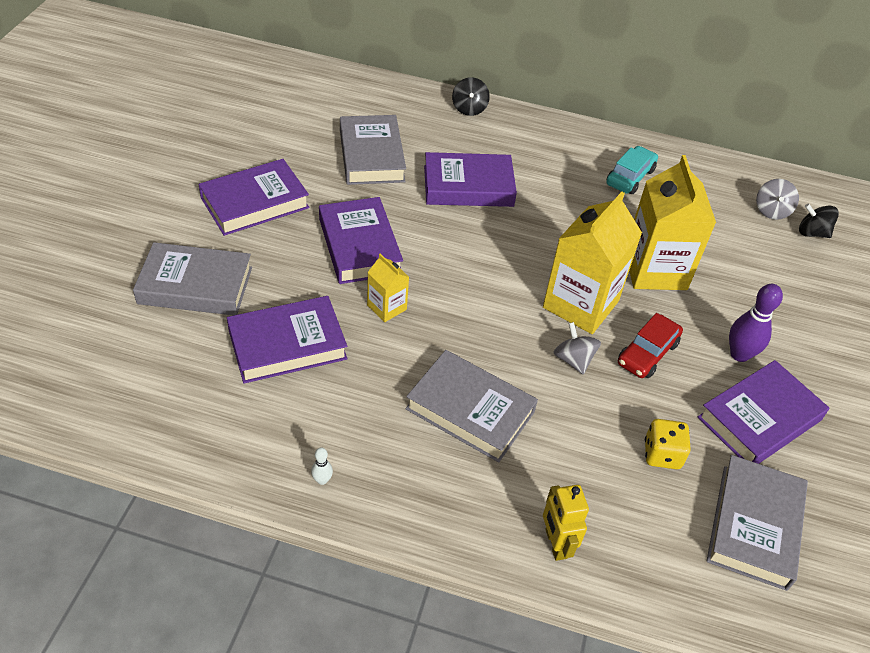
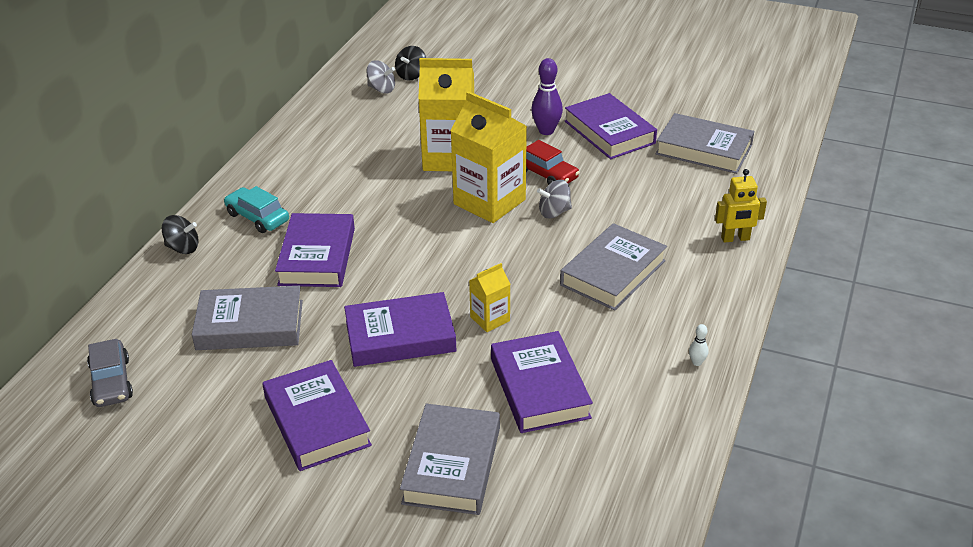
camera: 80 degrees left, 10 degrees down
(305, 95) = (111, 382): none -> grey car
(630, 177) = (322, 155): turquoise car -> turquoise car (257, 217)
(662, 454) = (647, 180): yellow dice -> none

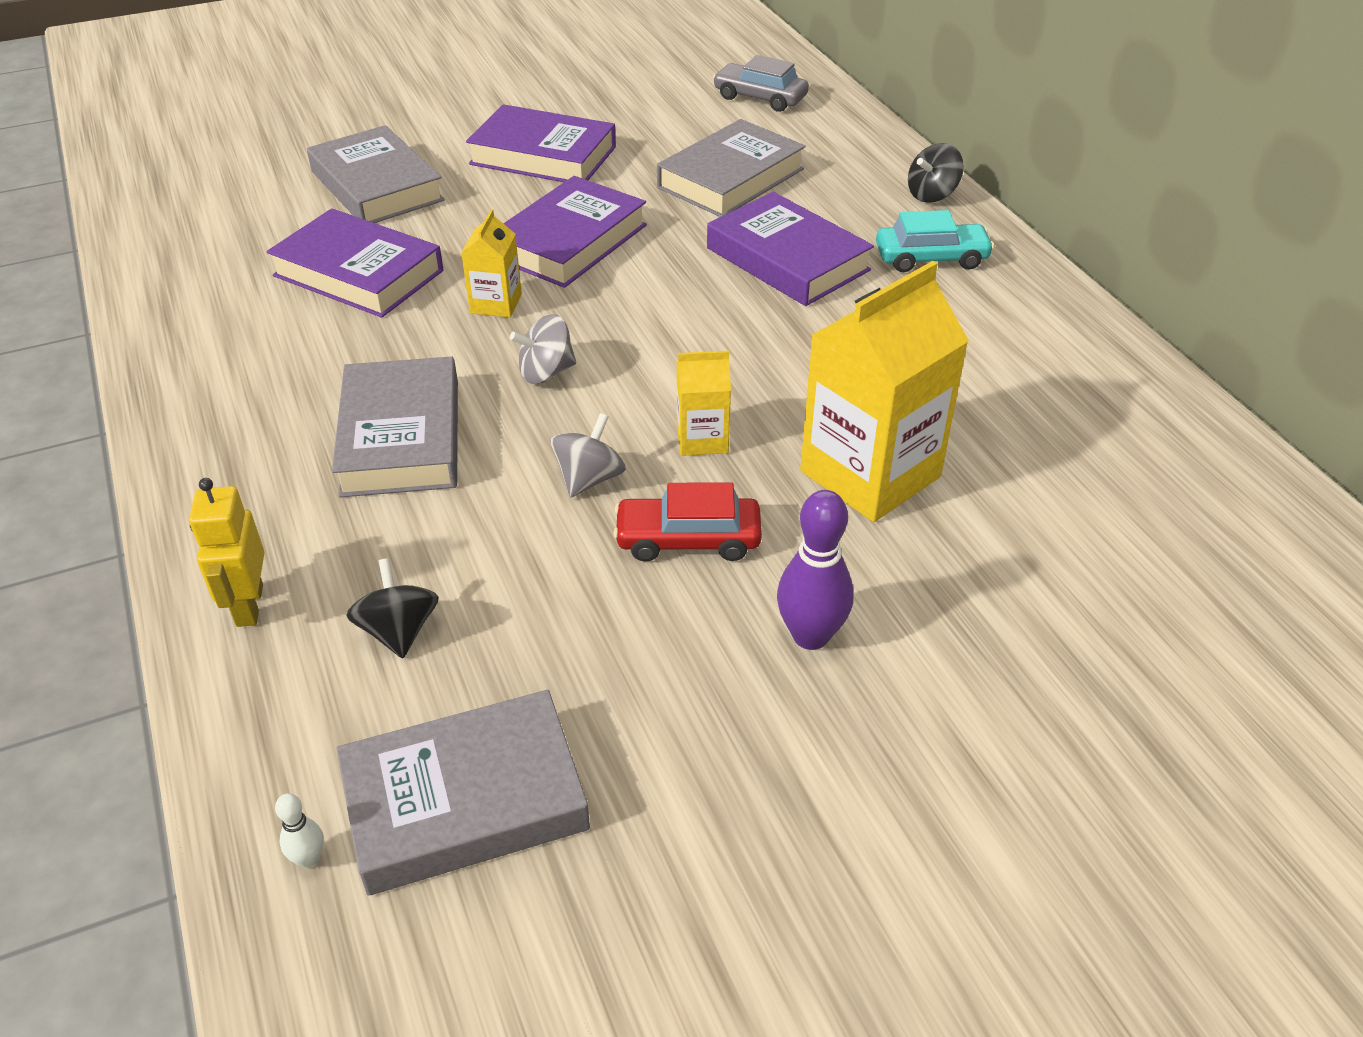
camera: 135 degrees right, 5 degrees up
(381, 89) = (1202, 536): grey spinning top -> grey spinning top (546, 372)
(411, 75) = (1229, 605): black spinning top -> black spinning top (398, 631)
(489, 202) = (702, 439): yellow carton -> yellow carton, size x0.49
(609, 132) = (697, 716): purple book -> none
(697, 362) = (187, 386): white bowling pin -> white bowling pin (309, 858)
(735, 239) = (249, 605): yellow robot -> yellow robot turned 45 degrees counterclockwise

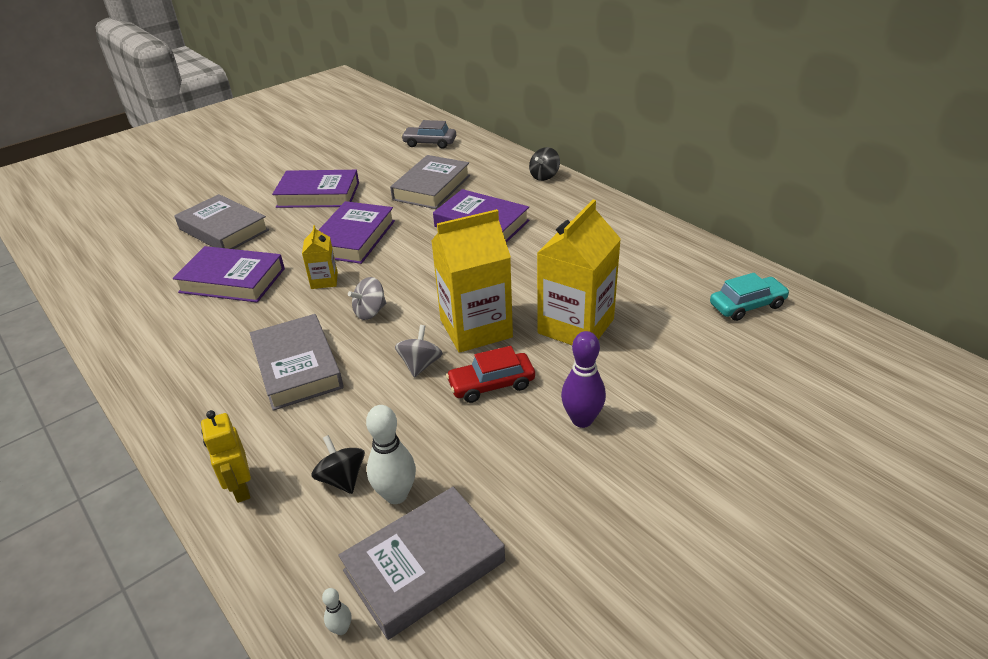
camera: 15 degrees left, 5 degrees down
(468, 678) = (396, 495): none -> white bowling pin
(702, 439) = (476, 328): yellow carton -> yellow carton, size x2.04
(931, 258) = (558, 208): turquoise car -> turquoise car (747, 305)

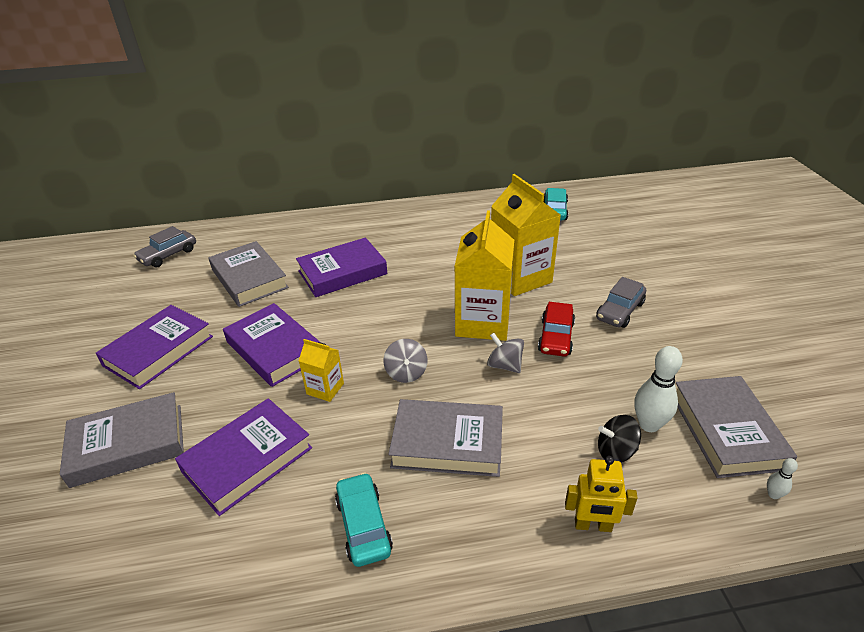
camera: 60 degrees left, 0 degrees up
(193, 358) = (364, 525): none -> turquoise car
(544, 176) = (312, 221): black spinning top -> none
(582, 420) = (619, 311): purple bowling pin -> grey car

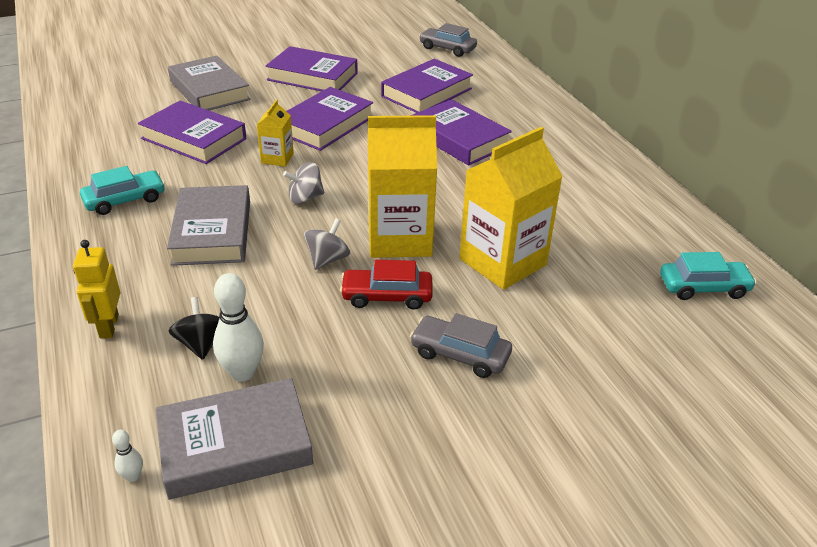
camera: 75 degrees right, 0 degrees up
(249, 279) = (426, 92): grey book -> purple book

